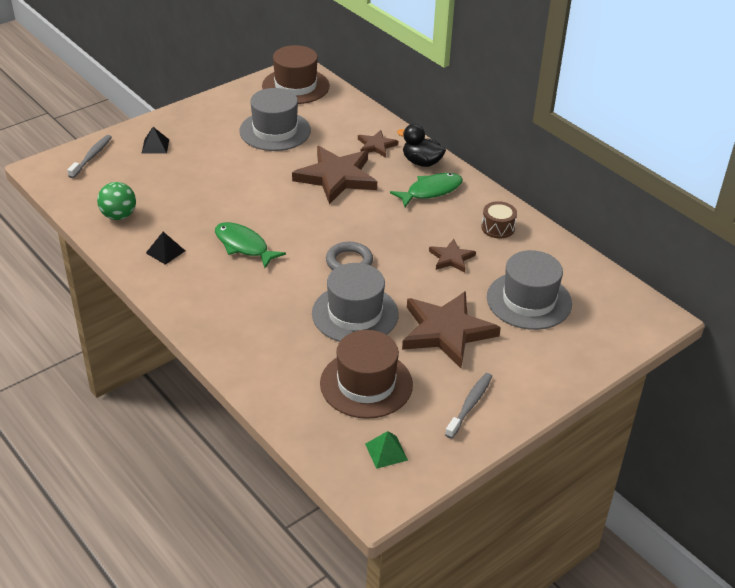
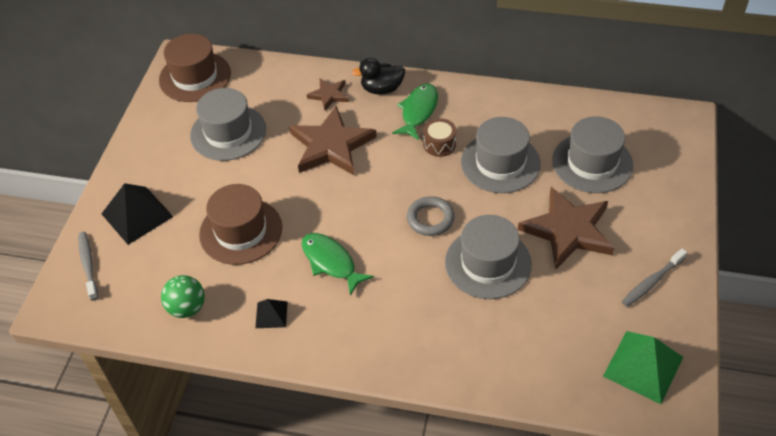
camera: 35 degrees left, 10 degrees up
(155, 146) = (137, 215): black pyramid -> black pyramid, size x1.88
(244, 246) = (331, 262): green fish -> green fish turned 45 degrees clockwise
(366, 384) = (565, 319): brown hat -> brown hat (241, 231)
(386, 452) = (643, 366): green pyramid -> green pyramid, size x1.88
(451, 258) = (500, 163): brown star -> grey hat
(470, 405) = (652, 282): grey toothbrush -> grey toothbrush turned 120 degrees counterclockwise
(498, 228) = (502, 113): brown drum -> brown drum (439, 144)

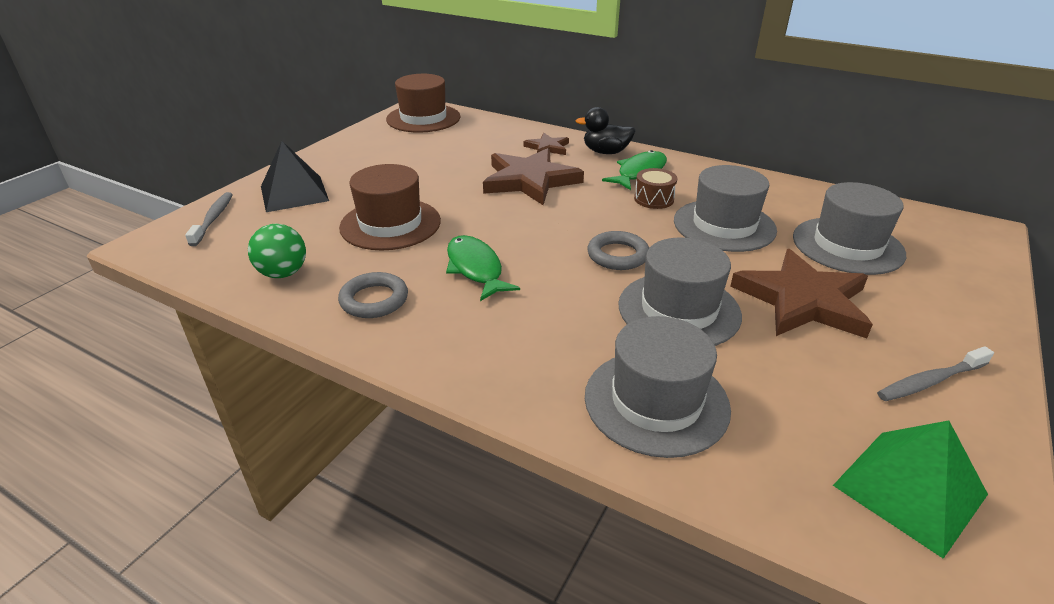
camera: 15 degrees right, 15 degrees down
(228, 132) = (429, 155): grey hat -> grey hat (656, 401)
(271, 314) = (374, 300): black pyramid -> grey ring

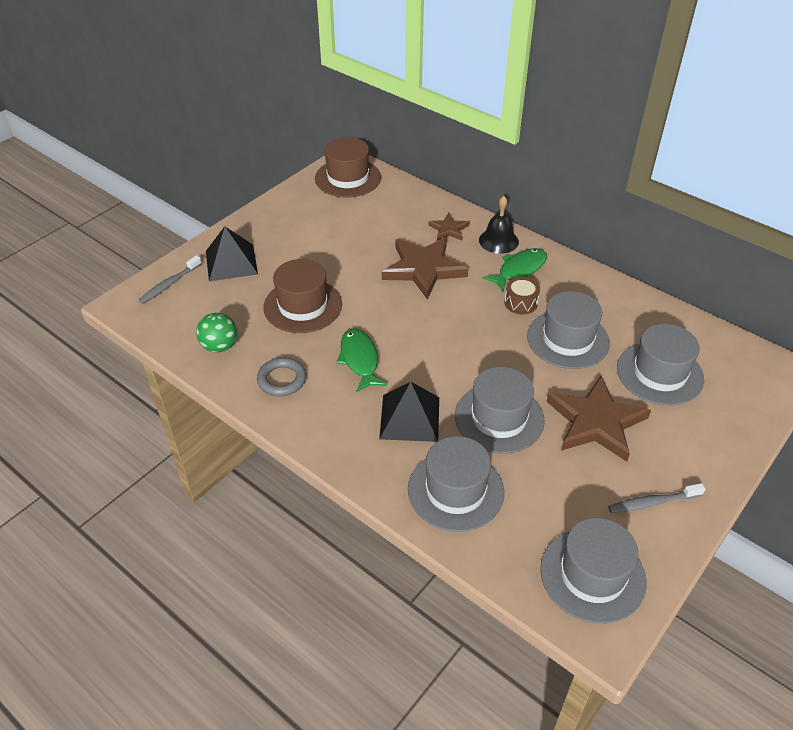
camera: 10 degrees right, 10 degrees up
(213, 219) = (169, 284): grey toothbrush -> grey toothbrush turned 150 degrees counterclockwise
(561, 322) = (410, 417): none -> black pyramid
(606, 152) = (498, 241): black duck -> black bell
(617, 255) = (471, 360): grey ring -> none
(910, 490) = (592, 575): green pyramid -> grey hat

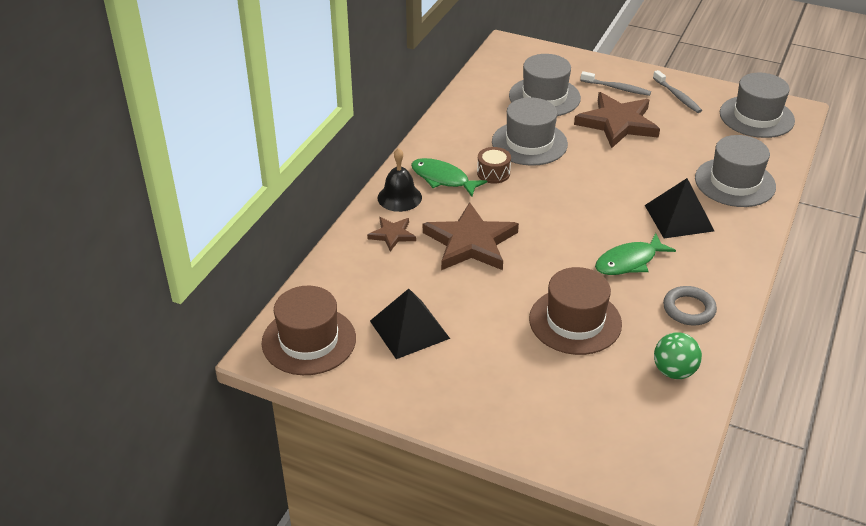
camera: 105 degrees left, 5 degrees down
(169, 284) = (600, 456): grey toothbrush -> grey toothbrush (617, 88)
(231, 262) = (531, 407): black pyramid -> black pyramid (409, 329)
(499, 418) = (646, 170): grey hat -> none

